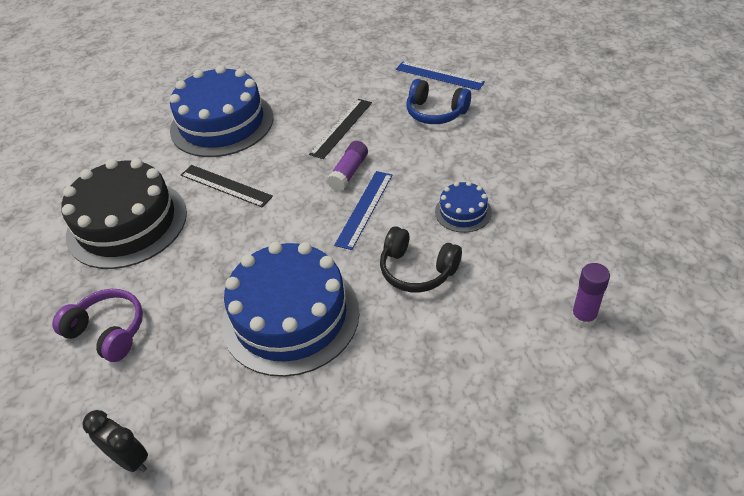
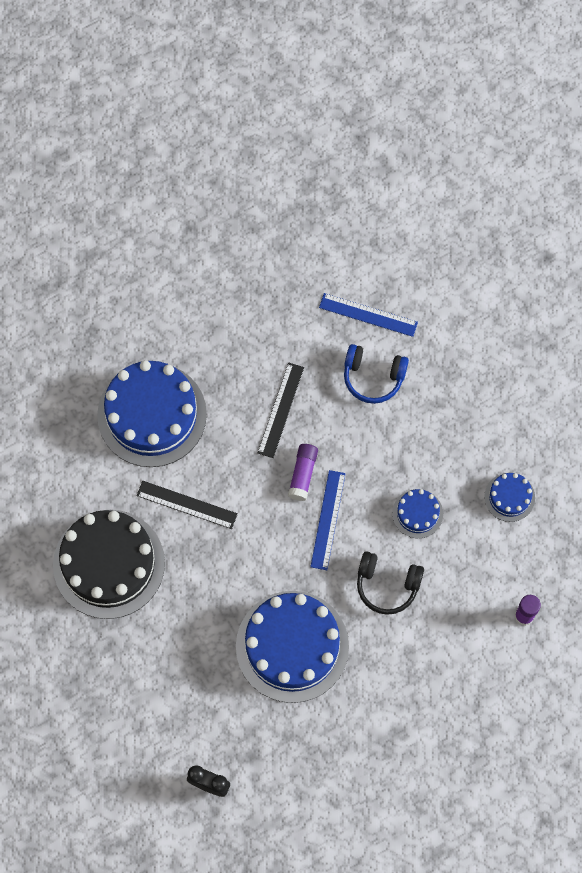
camera: 15 degrees left, 25 degrees up
(108, 331) = (144, 681): purple headphones -> none
(568, 207) = (509, 497): none -> blue cake

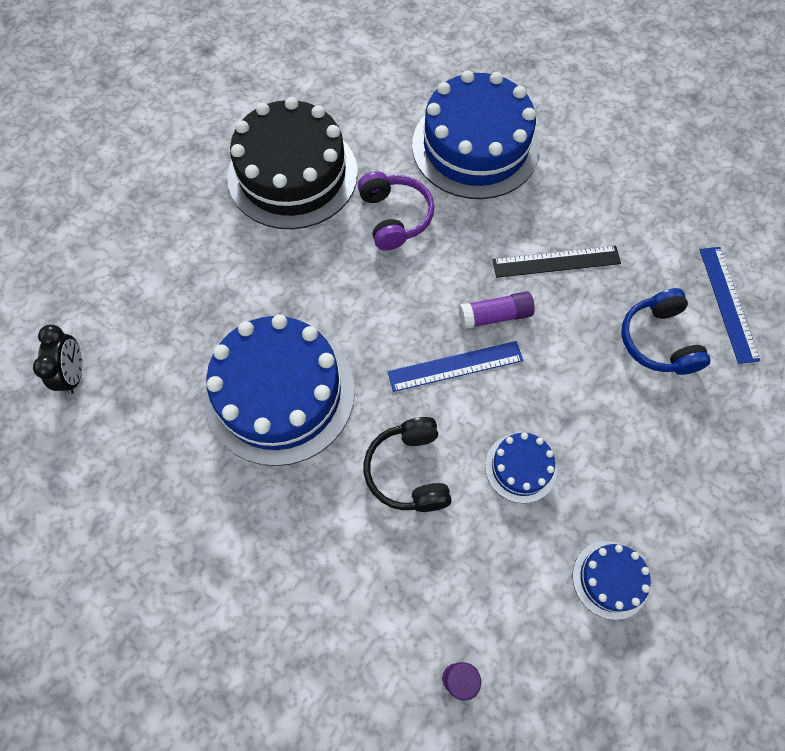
camera: 65 degrees right, 5 degrees down
(187, 504) = (395, 217): black ruler -> purple headphones

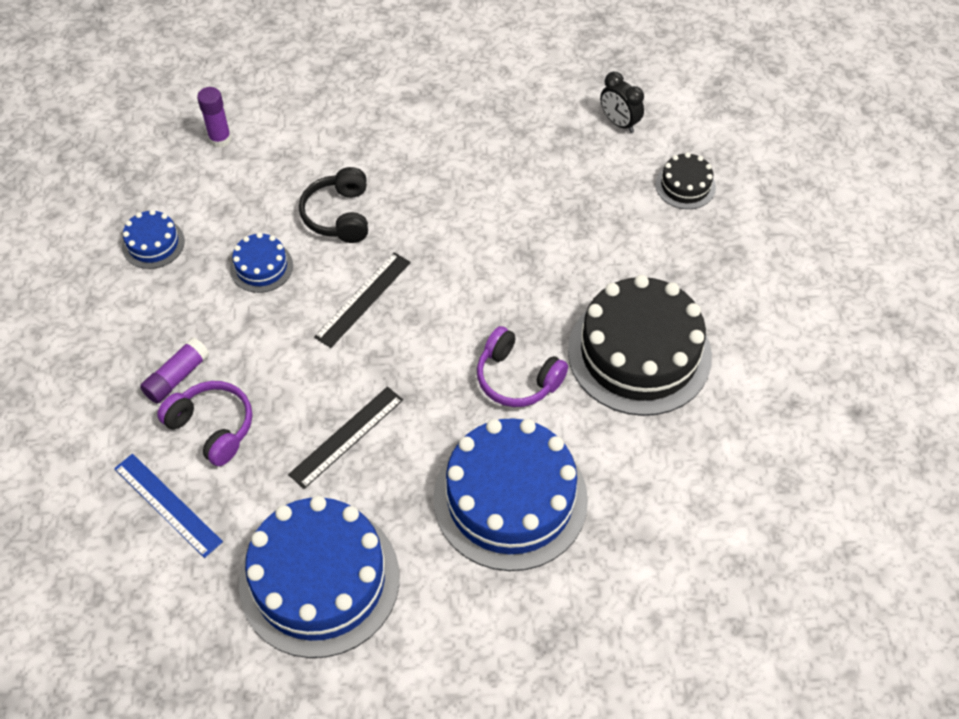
camera: 140 degrees right, 10 degrees down
(102, 272) = (685, 186): none -> black cake
(280, 393) = (472, 201): blue cake -> blue cake (319, 580)
(408, 471) = (339, 215): black headphones -> black headphones turned 135 degrees counterclockwise
(455, 366) = (363, 299): blue ruler -> black ruler
(495, 316) = (363, 356): purple glue stick -> purple glue stick (177, 377)
(658, 341) = (212, 427): blue headphones -> purple headphones

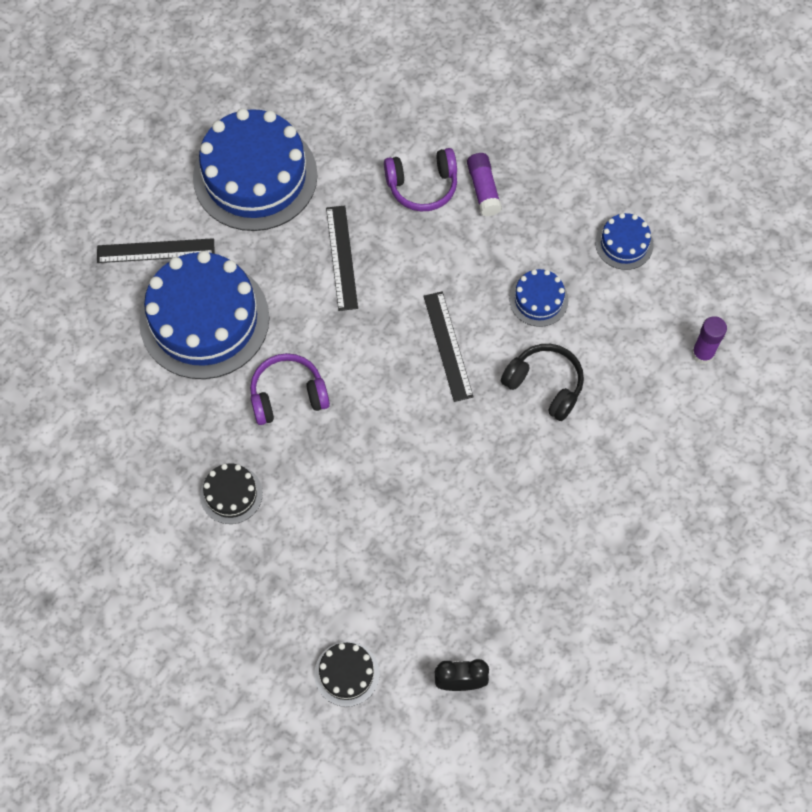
camera: 130 degrees right, 10 degrees up
(167, 504) = (386, 128): blue ruler -> none
(480, 601) = (155, 251): none -> black ruler
(639, 353) = (231, 494): black cake -> black cake, size x0.46

